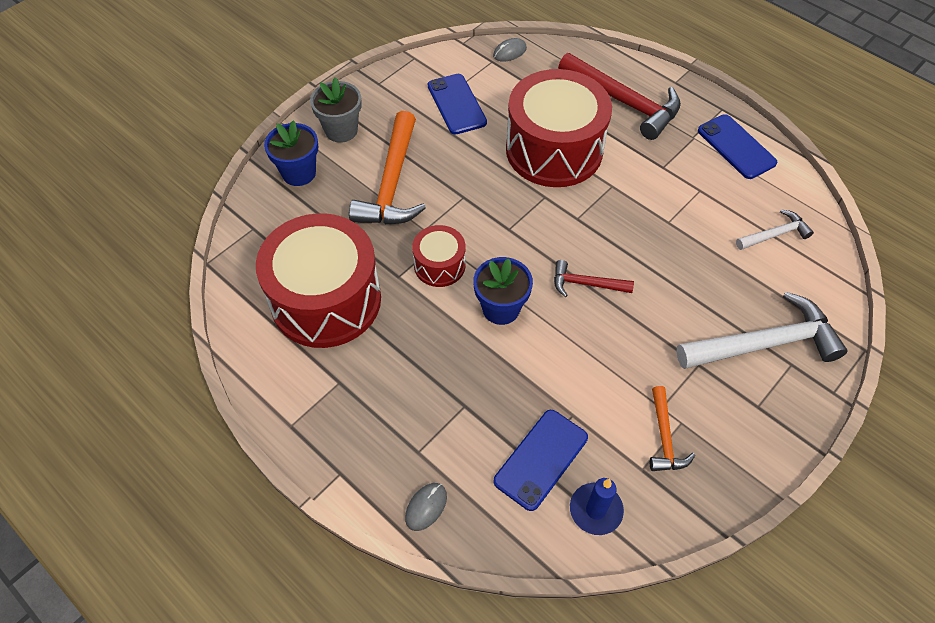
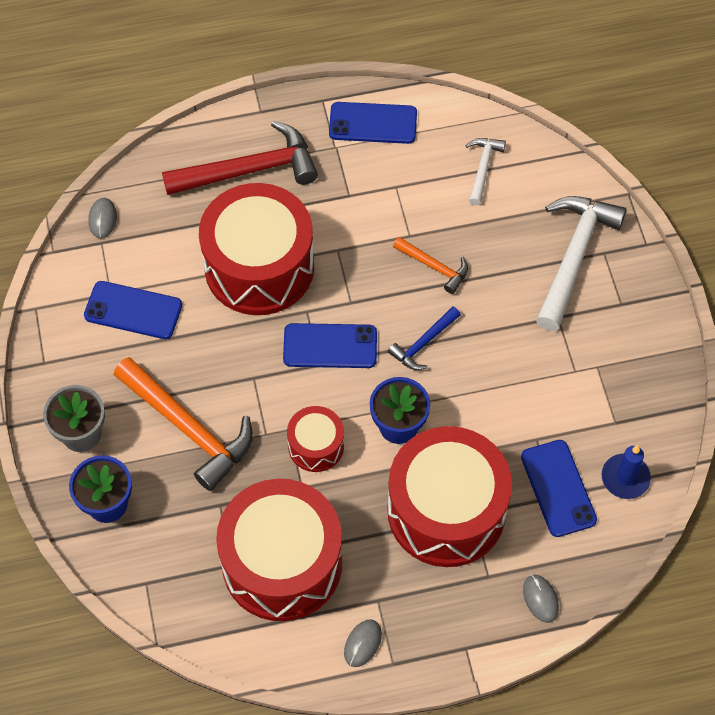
camera: 55 degrees left, 5 degrees up
(294, 393) = (362, 643): none -> grey mouse
(453, 385) = (446, 511): none -> red drum
(529, 226) = (330, 346): none -> blue phone
(586, 284) = (423, 343): red hammer -> blue hammer
(664, 437) = (601, 387): orange hammer -> orange hammer (434, 267)

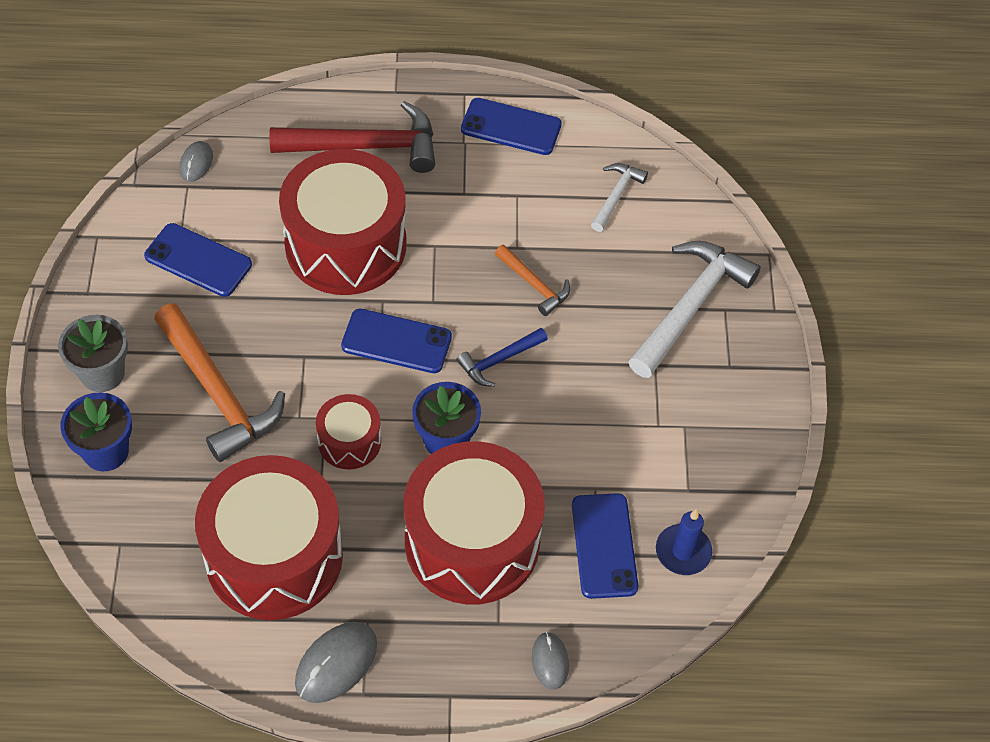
camera: 10 degrees right, 5 degrees down
(362, 643) = (336, 663): grey mouse -> grey mouse, size x1.64

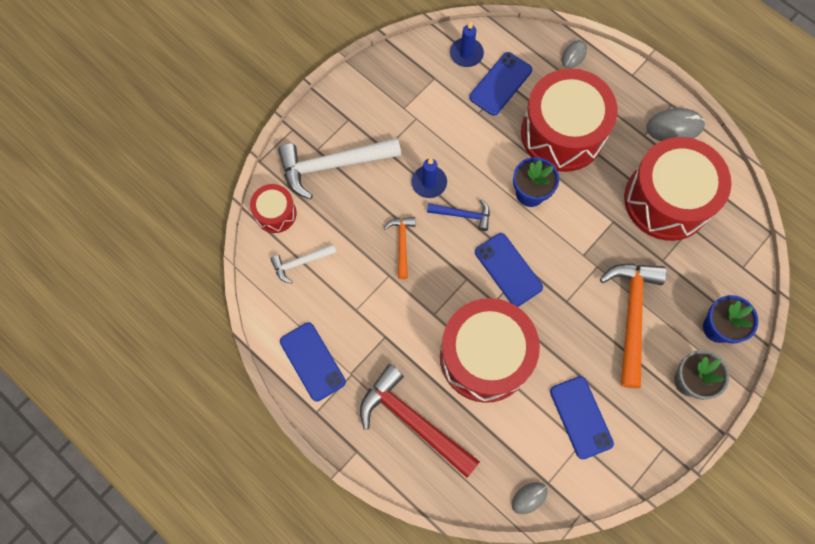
camera: 135 degrees left, 15 degrees up
(349, 441) = (581, 231): red drum -> red drum (275, 213)
(570, 366) = (429, 183): none -> blue candle

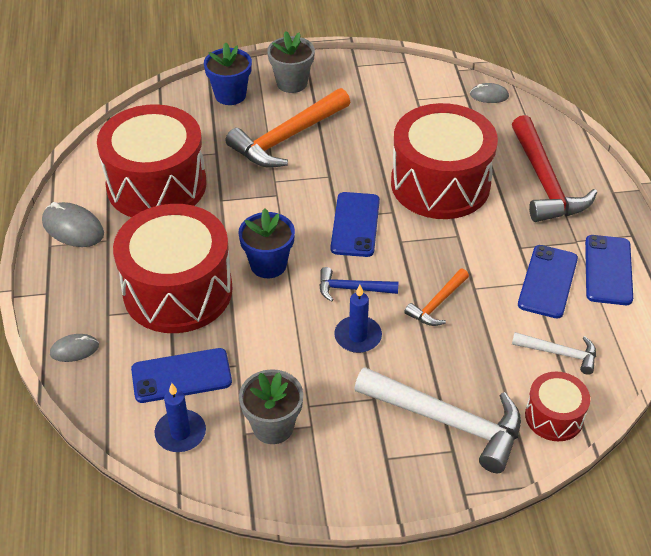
camera: 140 degrees left, 25 degrees down
(423, 92) = (273, 426): none -> grey flower pot
(463, 215) = (352, 289): blue hammer -> blue hammer turned 45 degrees counterclockwise
(581, 417) = (400, 110): blue phone -> blue phone (547, 281)

